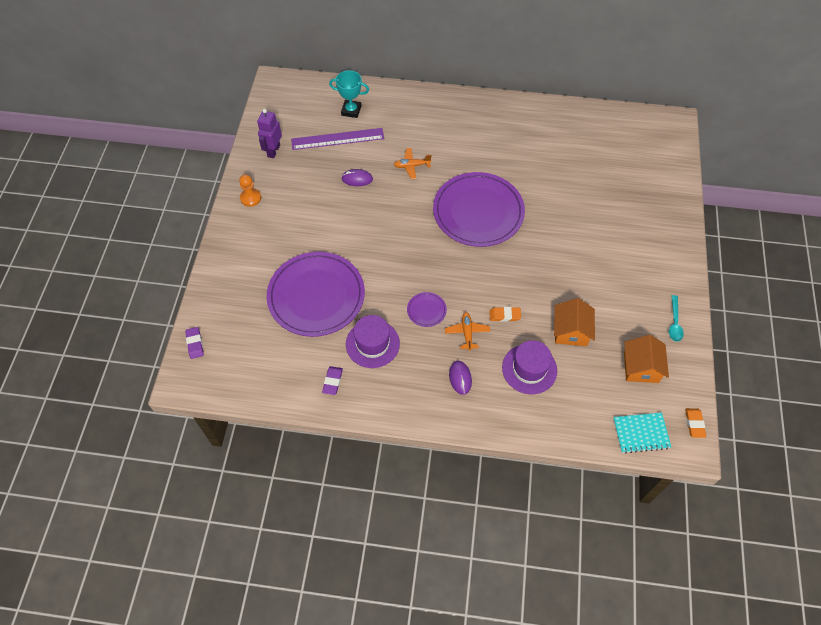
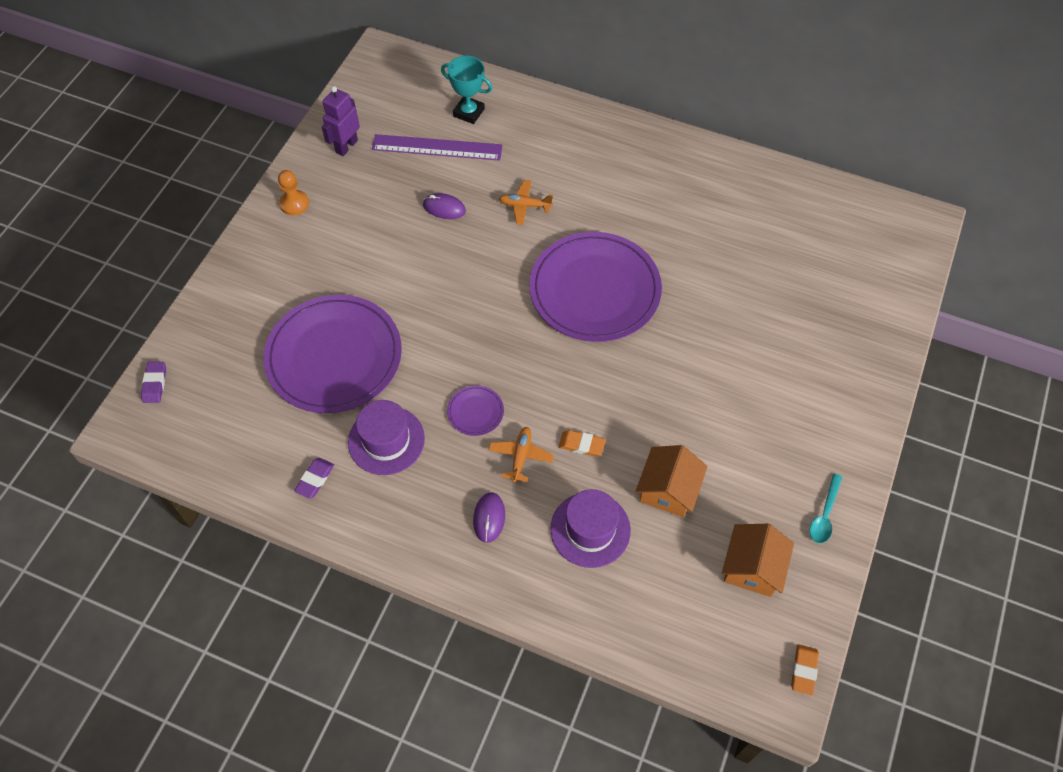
camera: 15 degrees right, 0 degrees up
(641, 433) = (719, 663): turquoise notebook -> none

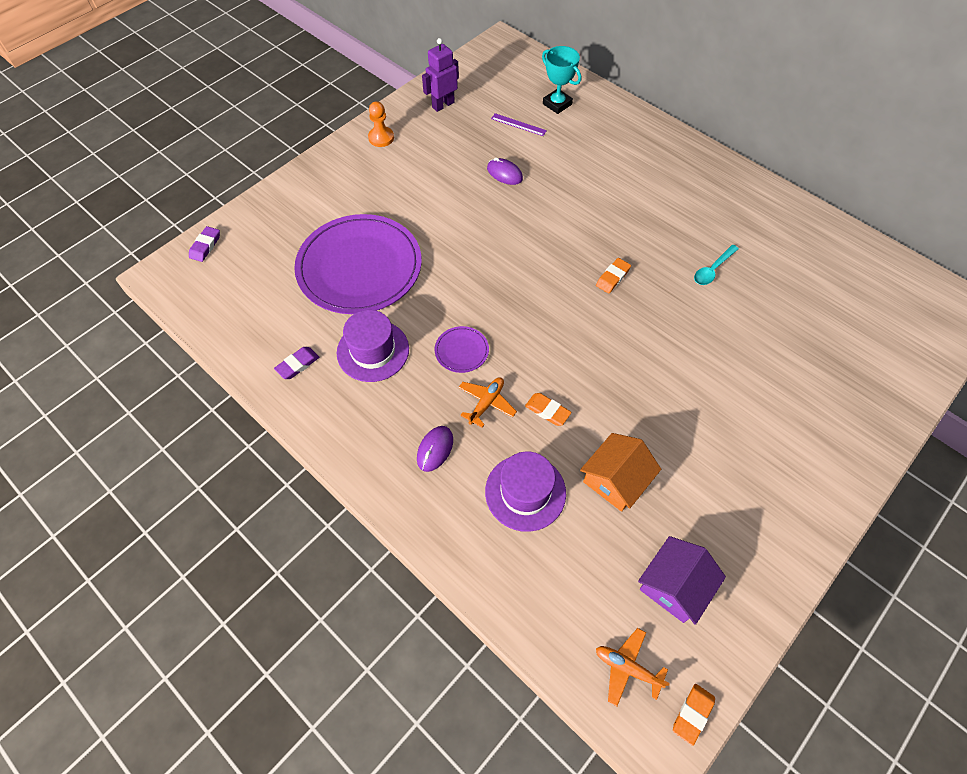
camera: 20 degrees right, 0 degrees up
(437, 147) = (518, 124): purple ruler -> purple ruler, size x0.49
(525, 206) = (576, 190): orange plane -> orange plane (627, 668)
(595, 290) = (612, 277): purple plate -> orange eraser
(752, 567) = (674, 586): orange house -> purple house
(824, 515) = (769, 558): turquoise spoon -> turquoise spoon (712, 269)

